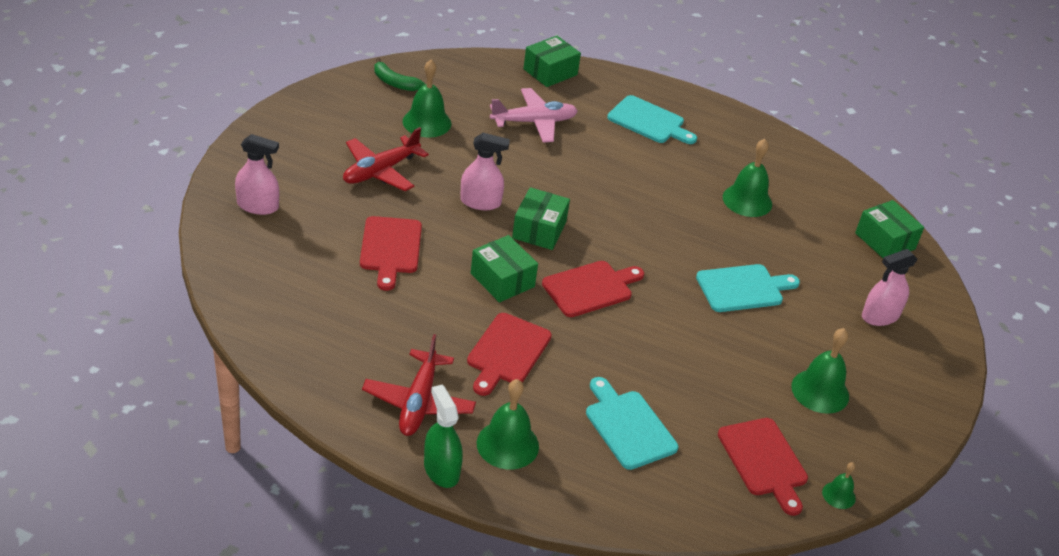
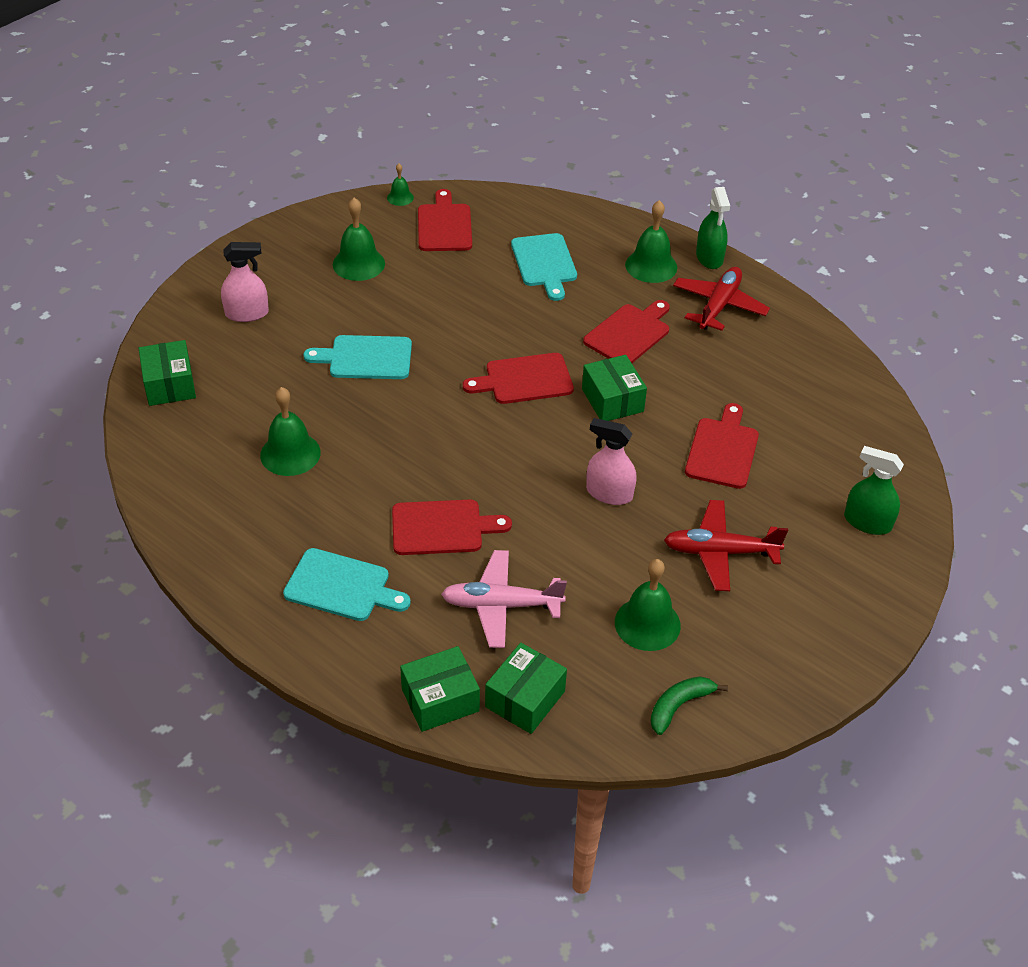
camera: 160 degrees left, 5 degrees up
(258, 206) = (867, 522): pink spray bottle -> green spray bottle
(380, 171) = (720, 552): red plane -> red plane turned 150 degrees counterclockwise
(394, 82) = (679, 706): green banana -> green banana turned 90 degrees counterclockwise
(539, 230) = (553, 450): green box -> green box (525, 699)
(600, 163) = (442, 528): none -> red cutting board
(649, 121) = (342, 586): turquoise cutting board -> turquoise cutting board turned 150 degrees clockwise

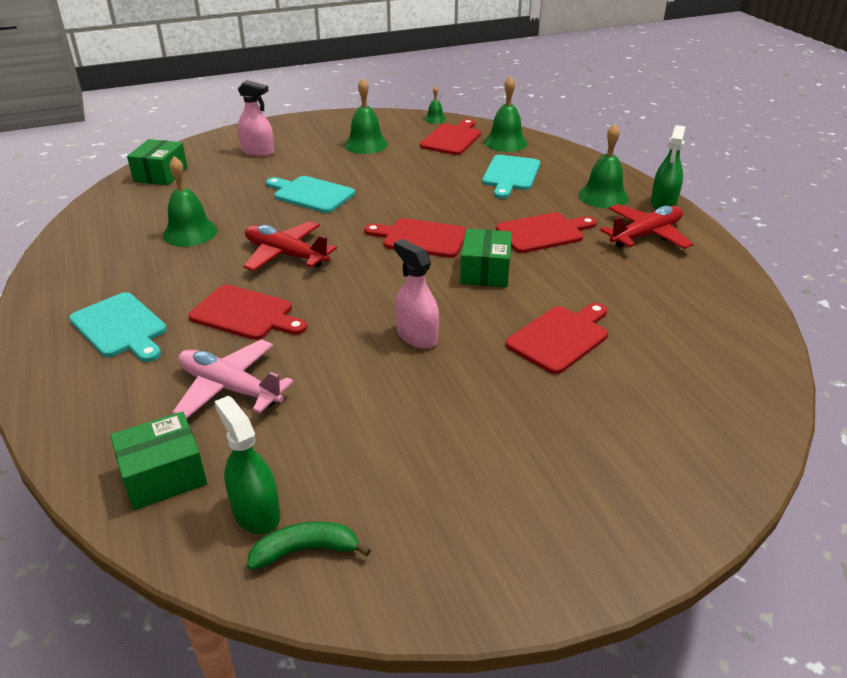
camera: 30 degrees right, 10 degrees down
(440, 700) = (92, 443): green box -> none
(647, 623) = (349, 456): green bell -> green bell (505, 142)
(720, 552) = (483, 420): red plane -> red plane (286, 255)
(867, 522) = (678, 451): green spray bottle -> green spray bottle (256, 512)

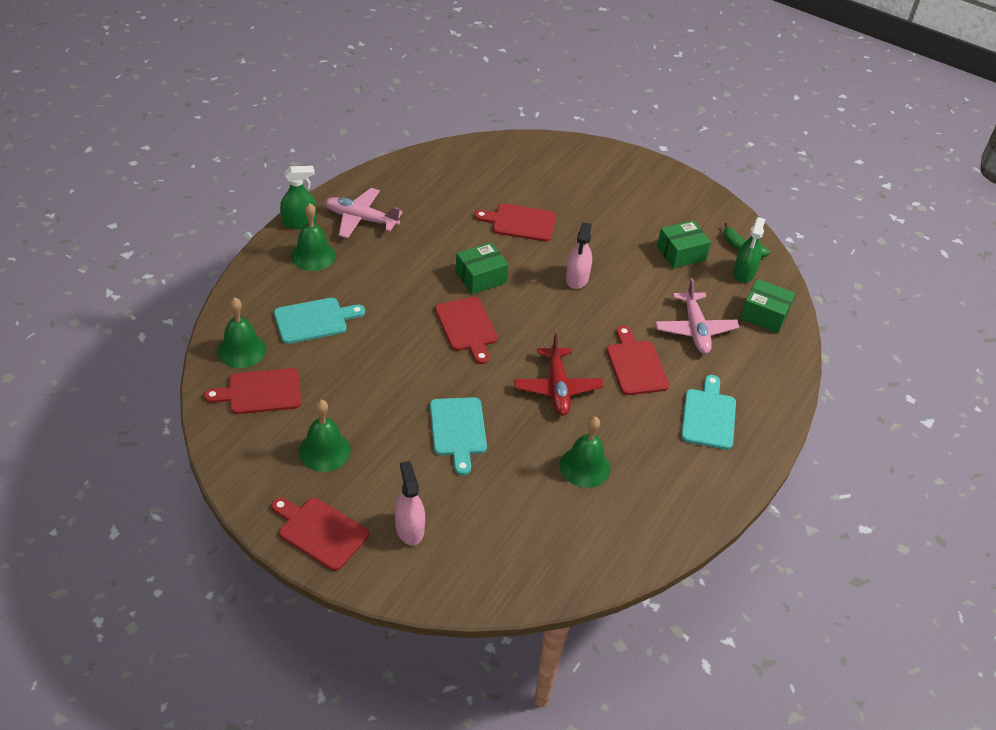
camera: 130 degrees left, 10 degrees up
(160, 174) = (520, 572): green box -> green box (681, 253)
(435, 119) = (214, 430): green bell -> none
(543, 232) = (401, 268): red cutting board -> red cutting board (320, 532)
(646, 235) = (361, 219): red plane -> pink plane

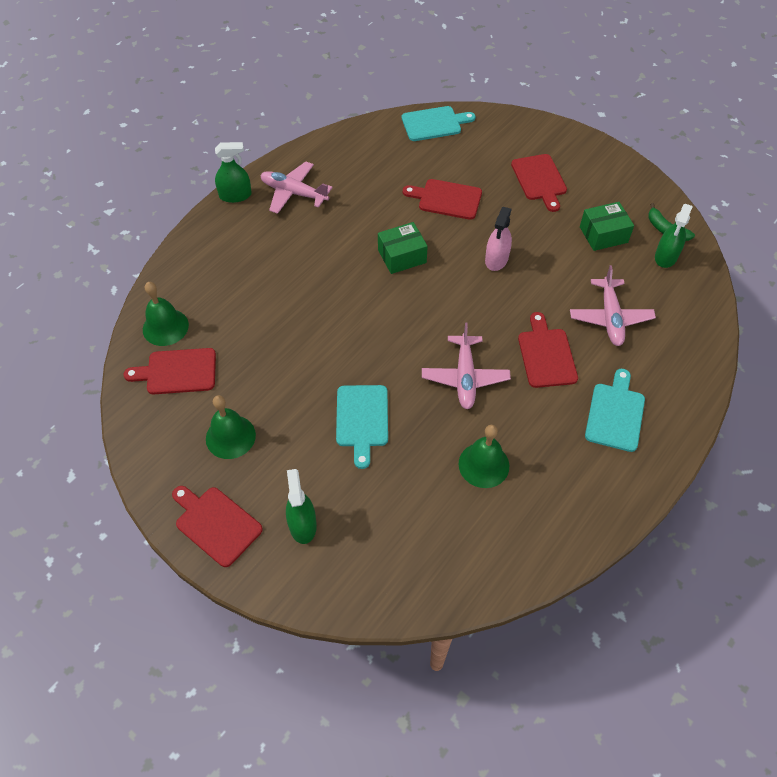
camera: 10 degrees right, 10 degrees up
(313, 255) = (244, 230): green bell -> none
(314, 320) = (237, 298): turquoise cutting board -> turquoise cutting board (434, 123)
(409, 528) = (302, 525): pink spray bottle -> green spray bottle
(467, 327) = (383, 309): red cutting board -> red cutting board (539, 180)
(557, 388) = (465, 377): red plane -> pink plane
(764, 315) = (683, 303): green box -> none

